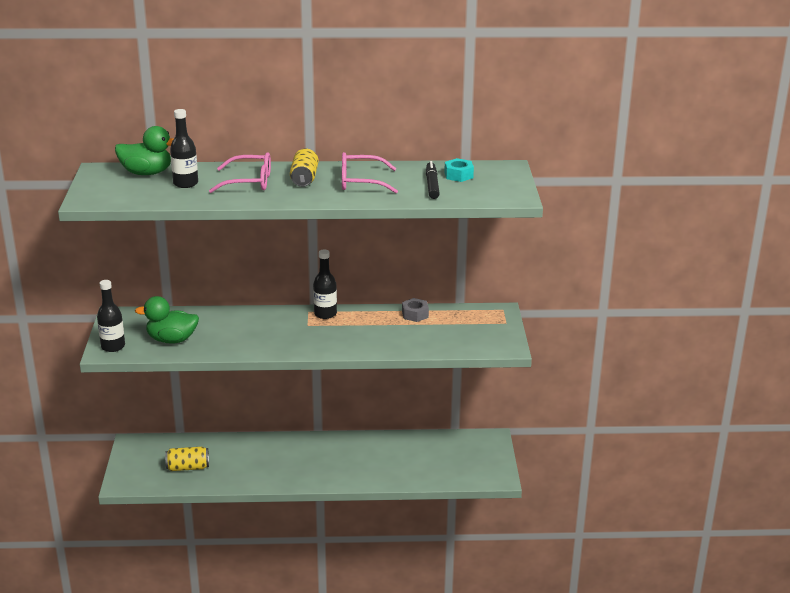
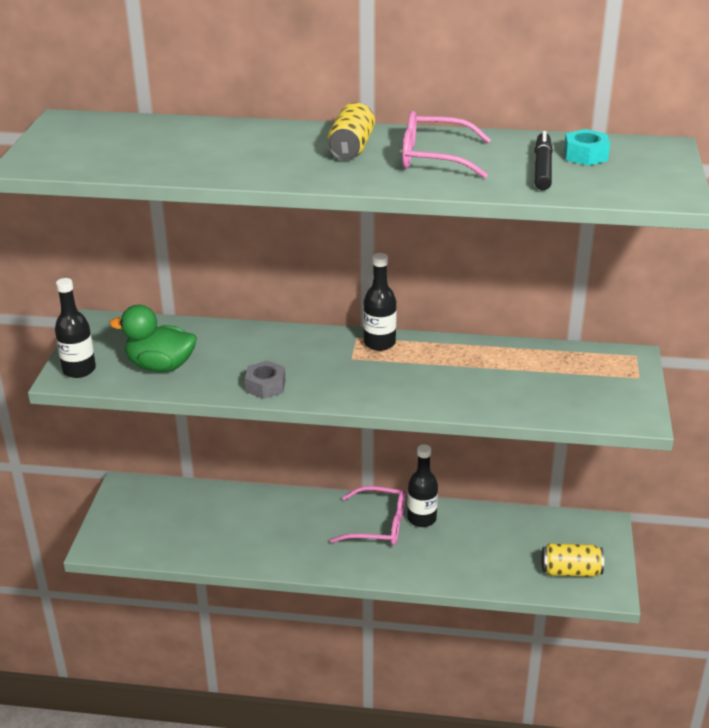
camera: 10 degrees right, 5 degrees up
(147, 173) = (128, 128): green duck -> none
(185, 183) = (177, 146): black bottle -> black bottle (421, 519)
(188, 467) = (187, 530): yellow can -> yellow can (570, 571)
(249, 182) = (269, 149): pink glasses -> pink glasses (378, 525)
(415, 314) = (506, 353): grey nut -> grey nut (265, 386)

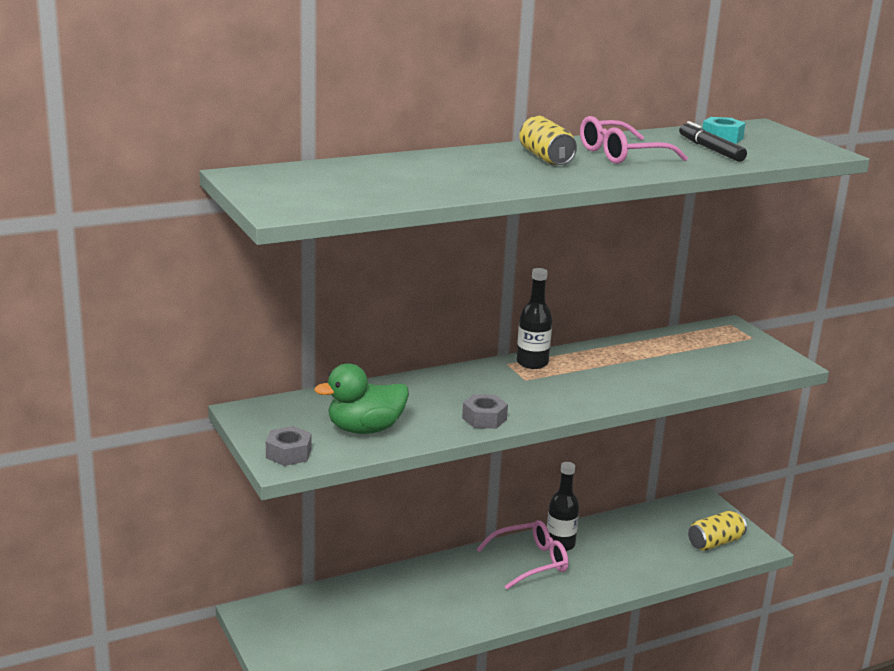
camera: 35 degrees left, 10 degrees down
(79, 370) = (288, 453): black bottle -> grey nut

